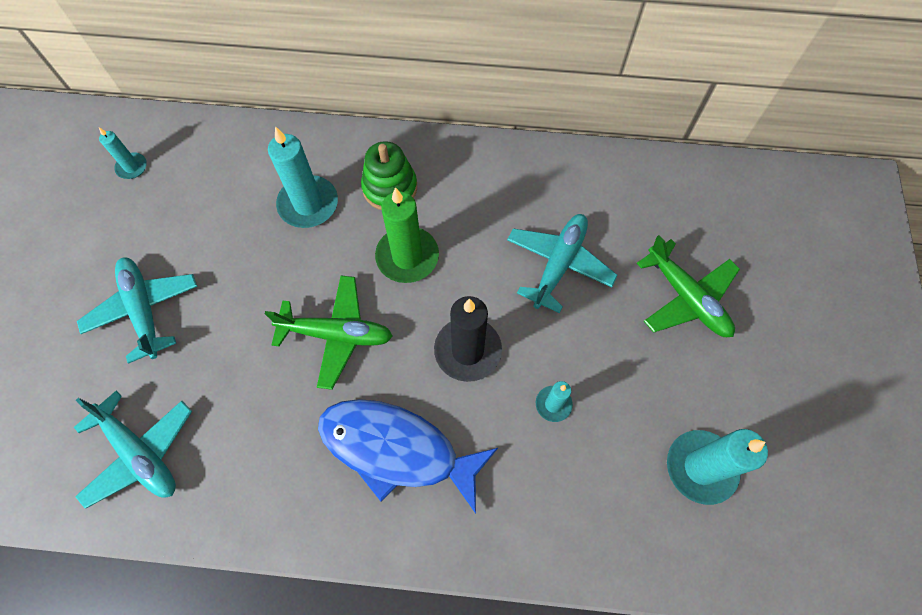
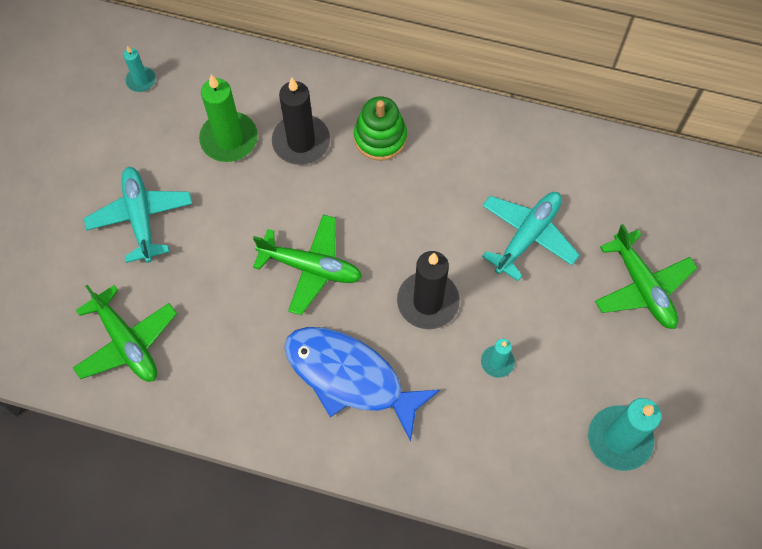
camera: 10 degrees right, 0 degrees up
(140, 453) = (127, 342): turquoise plane -> green plane
(308, 204) = (301, 142): turquoise candle -> black candle
(407, 257) = (386, 206): green candle -> green candle (229, 139)

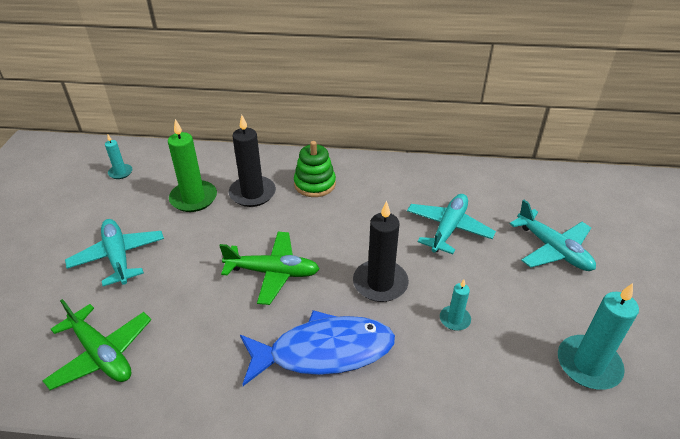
camera: 10 degrees left, 25 degrees down
(350, 377) = (324, 351): blue fish -> blue fish turned 150 degrees clockwise
(642, 287) = (553, 249): green plane -> turquoise plane

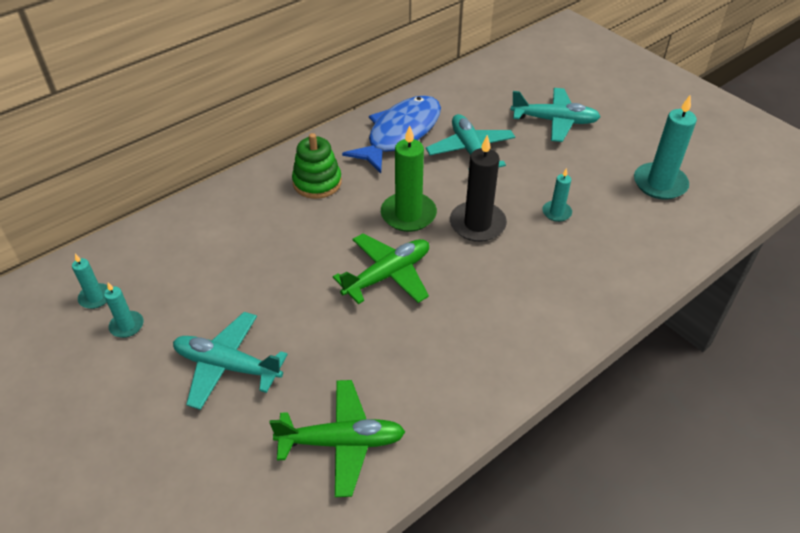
camera: 45 degrees left, 5 degrees up
(111, 197) = (127, 326): none -> turquoise candle
(193, 198) = (220, 267): green candle -> green candle (408, 214)
(252, 193) = (272, 226): black candle -> none
(324, 351) = (505, 299): blue fish -> blue fish (400, 134)

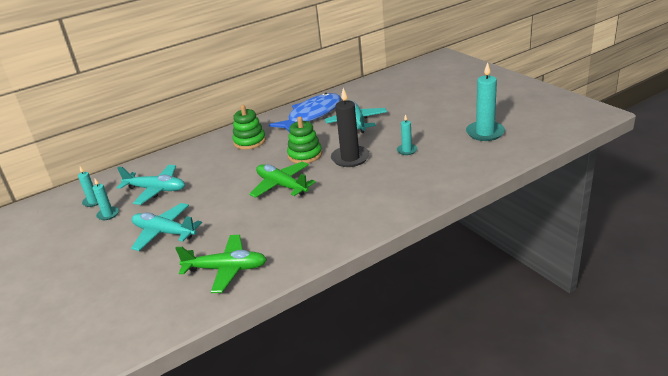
camera: 10 degrees right, 15 degrees down
(387, 275) = (282, 185): green plane -> green plane turned 105 degrees counterclockwise
(408, 214) = (305, 155): green candle -> green stacking toy
(554, 121) = (419, 104): turquoise plane -> turquoise plane (156, 190)

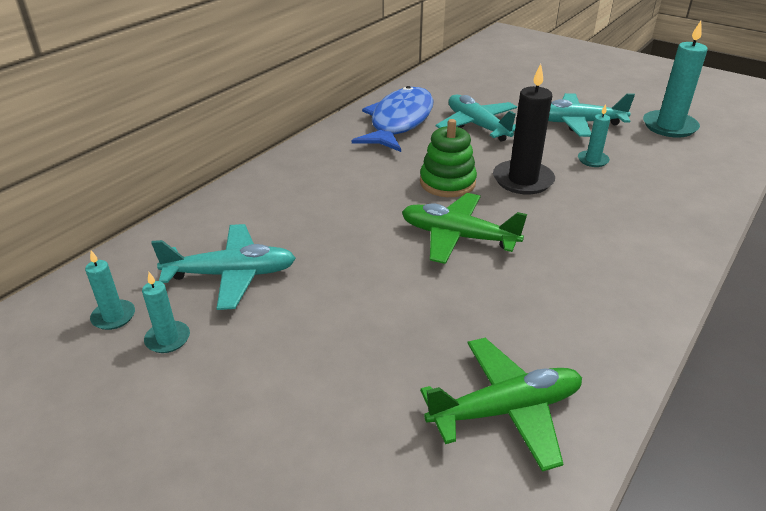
camera: 25 degrees left, 5 degrees up
(164, 232) = (319, 357): turquoise plane -> turquoise plane (577, 123)
(249, 141) = (334, 170): green stacking toy -> none

